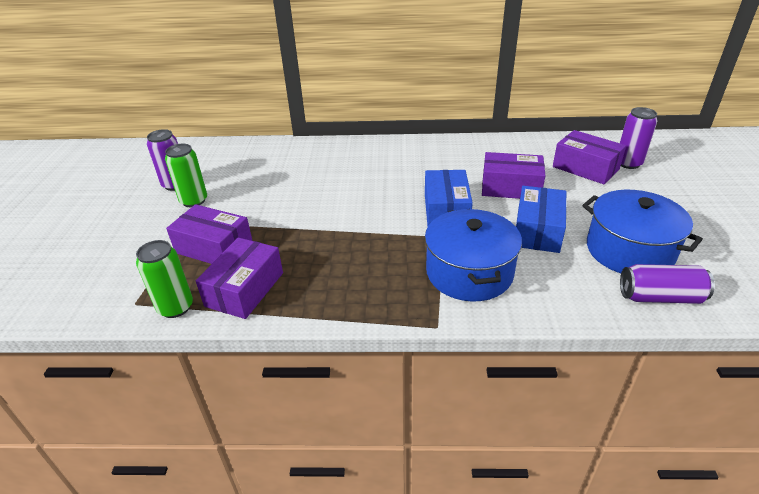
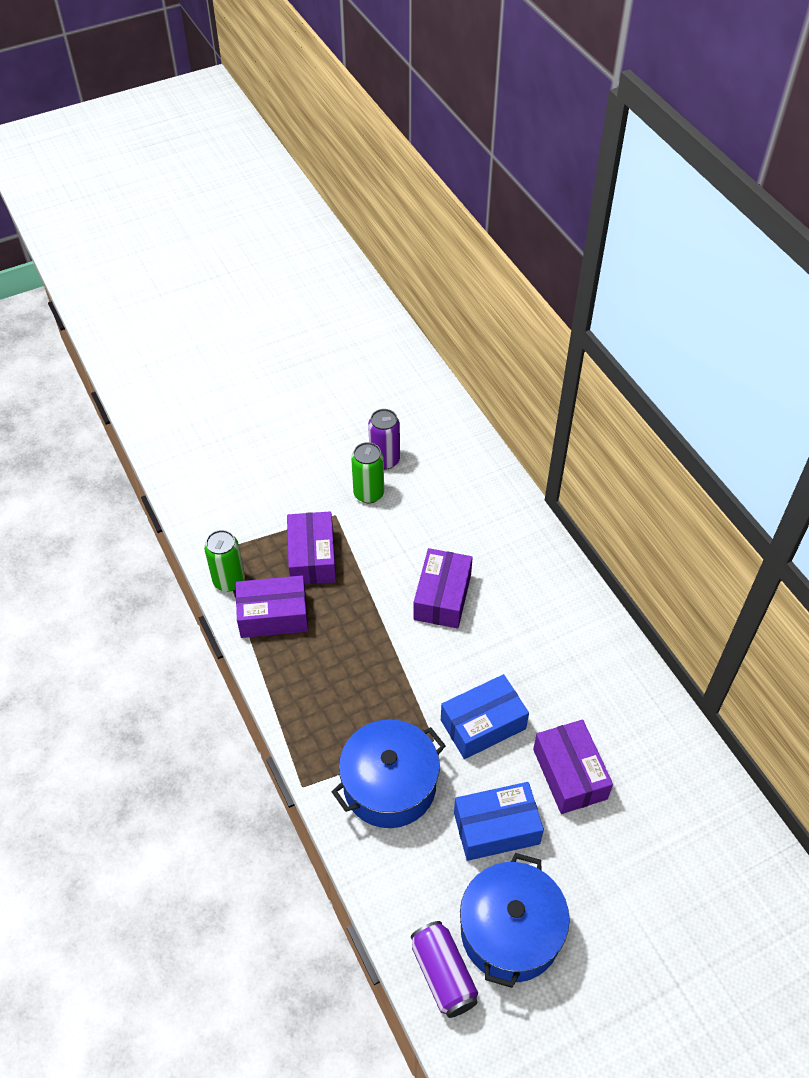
camera: 60 degrees right, 15 degrees up
(585, 168) = (671, 847): purple box -> purple box (442, 597)
(628, 163) = (718, 898): purple can -> none

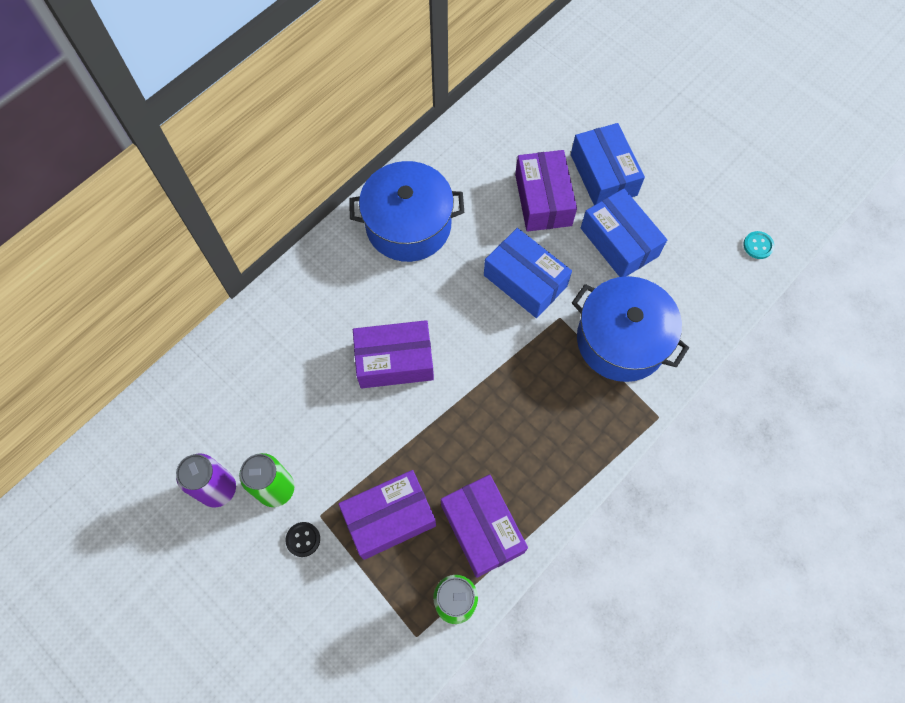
camera: 110 degrees left, 15 degrees up
(322, 501) = (303, 539): none -> black button
(443, 974) = (758, 246): purple can -> turquoise button
(510, 931) = (699, 208): blue pot -> blue pot (408, 225)
(570, 774) = (543, 200): purple box -> purple box turned 60 degrees counterclockwise
(583, 846) = (603, 175): none -> blue box

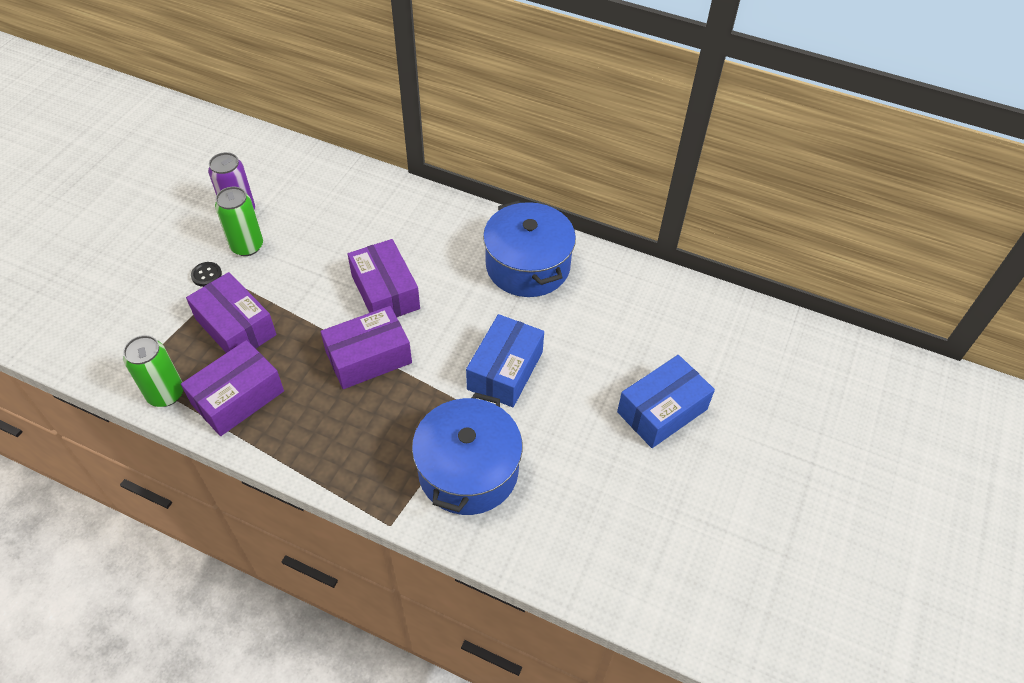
camera: 70 degrees right, 15 degrees down
(543, 200) = (605, 364): purple box -> purple box (368, 357)
(619, 242) = (585, 443): blue box -> none
(758, 246) = (643, 590): turquoise button -> none

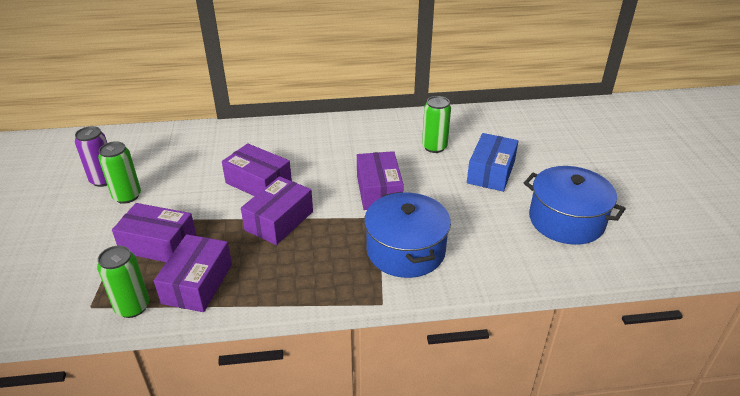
camera: 30 degrees left, 15 degrees down
(206, 275) = (106, 224): black button -> none
(505, 370) = (379, 191): blue box -> purple box
(527, 266) = (343, 136): blue pot -> blue pot (566, 220)
(624, 336) = (434, 147): none -> green can

